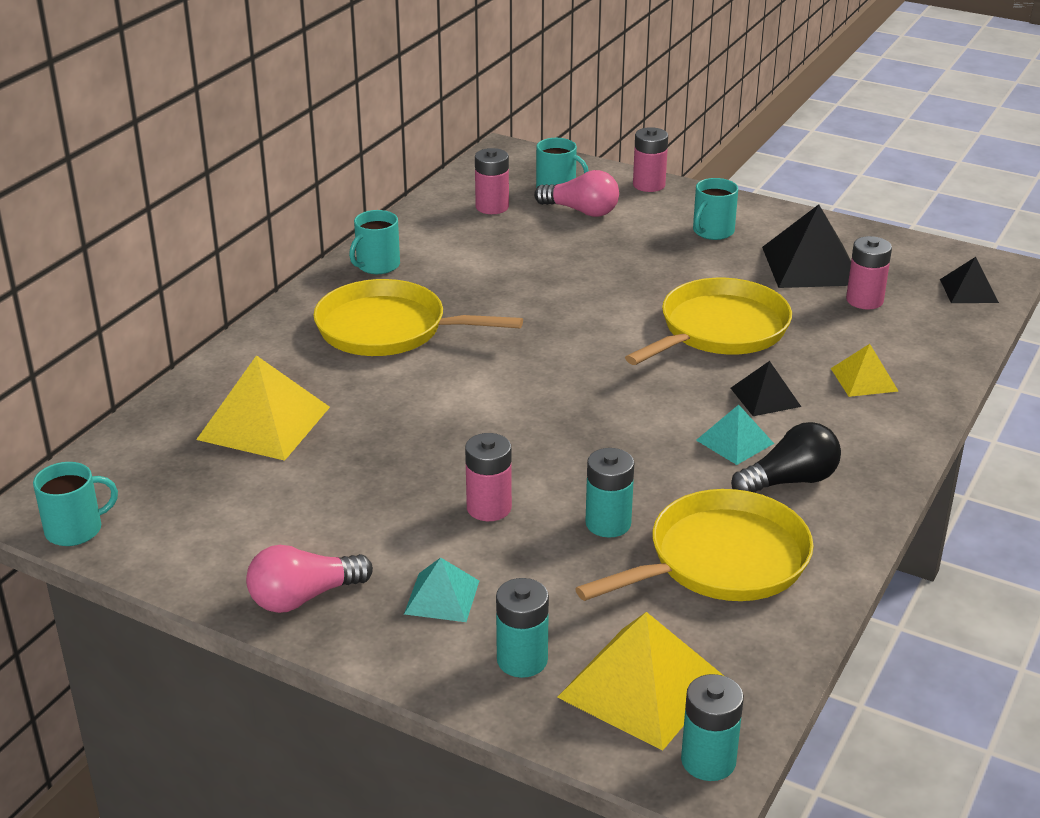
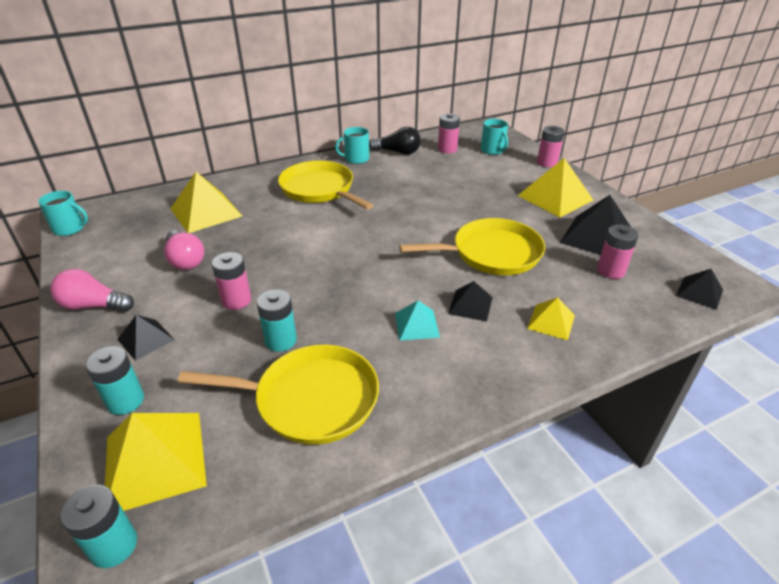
camera: 35 degrees right, 5 degrees up
(442, 597) = (146, 339): turquoise pyramid -> black pyramid
(581, 211) = (491, 165): pink light bulb -> pink light bulb (185, 260)
(712, 231) = (555, 197): turquoise mug -> yellow pyramid
(790, 481) = (419, 367): black light bulb -> black light bulb (398, 152)

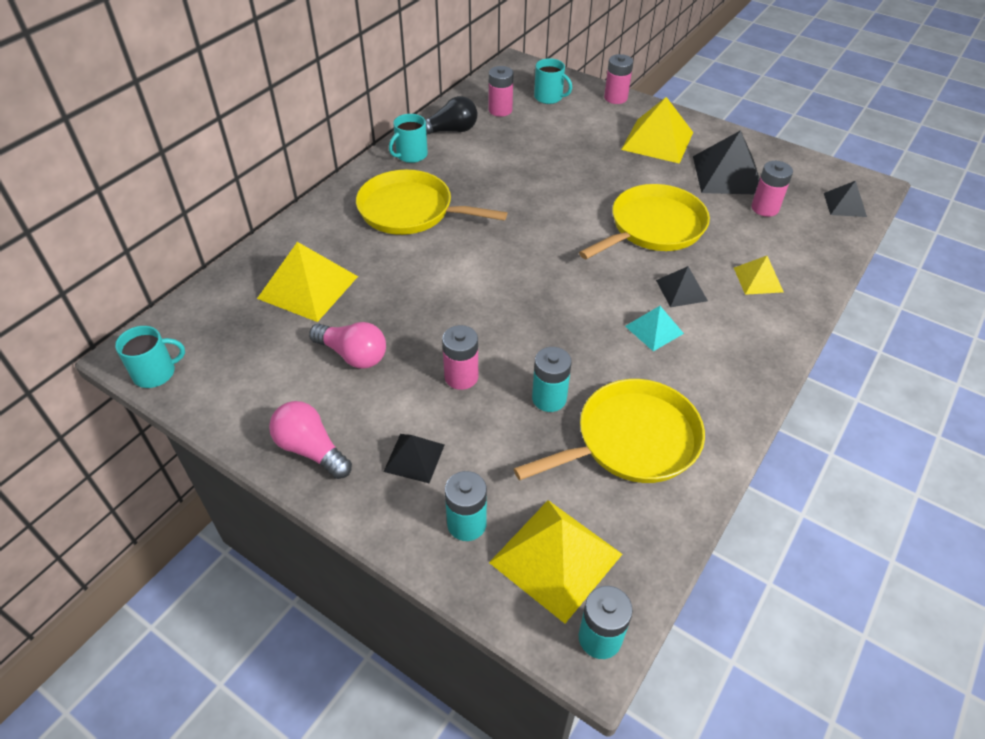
camera: 30 degrees left, 10 degrees up
(93, 306) = (311, 449): pink light bulb -> pink light bulb turned 60 degrees clockwise

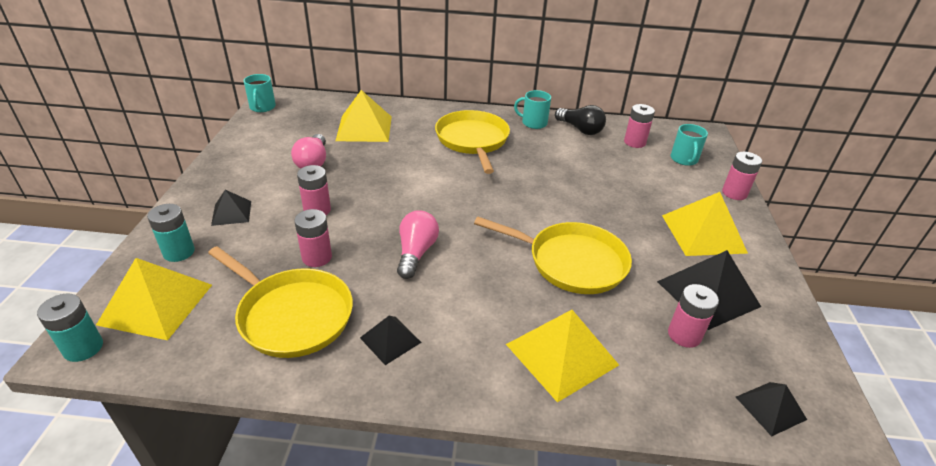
camera: 60 degrees right, 10 degrees down
(155, 373) = (262, 107): turquoise mug -> turquoise mug turned 45 degrees clockwise
(311, 449) = (224, 173): pink light bulb -> pink light bulb (416, 253)
(549, 398) = (317, 257): turquoise battery -> pink battery
(654, 329) = (433, 296): turquoise pyramid -> none
(681, 290) = (499, 301): black pyramid -> black pyramid (390, 339)
(758, 279) = (561, 354): yellow pyramid -> yellow pyramid, size x1.81

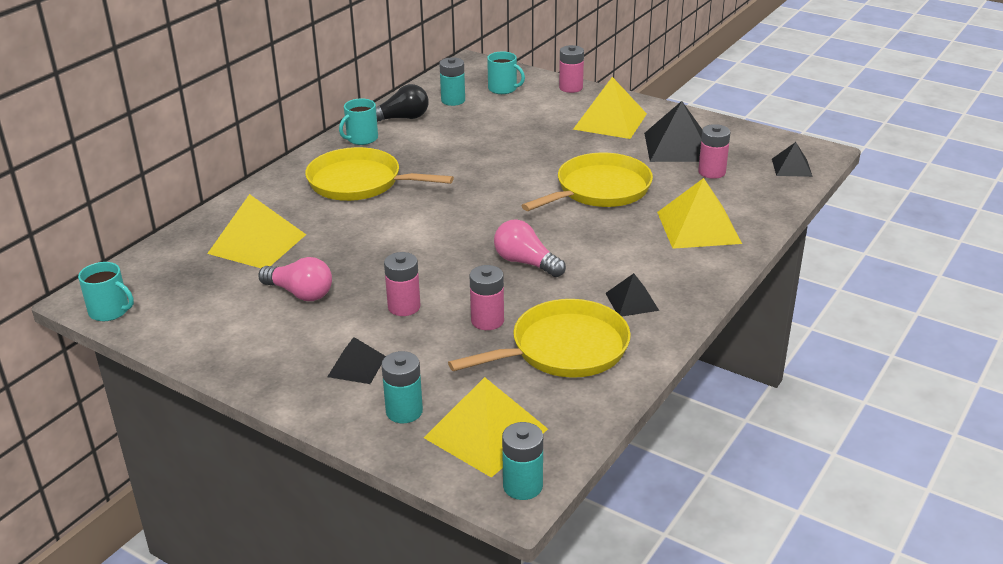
camera: 60 degrees left, 5 degrees down
(634, 142) = (453, 100): pink battery -> turquoise battery

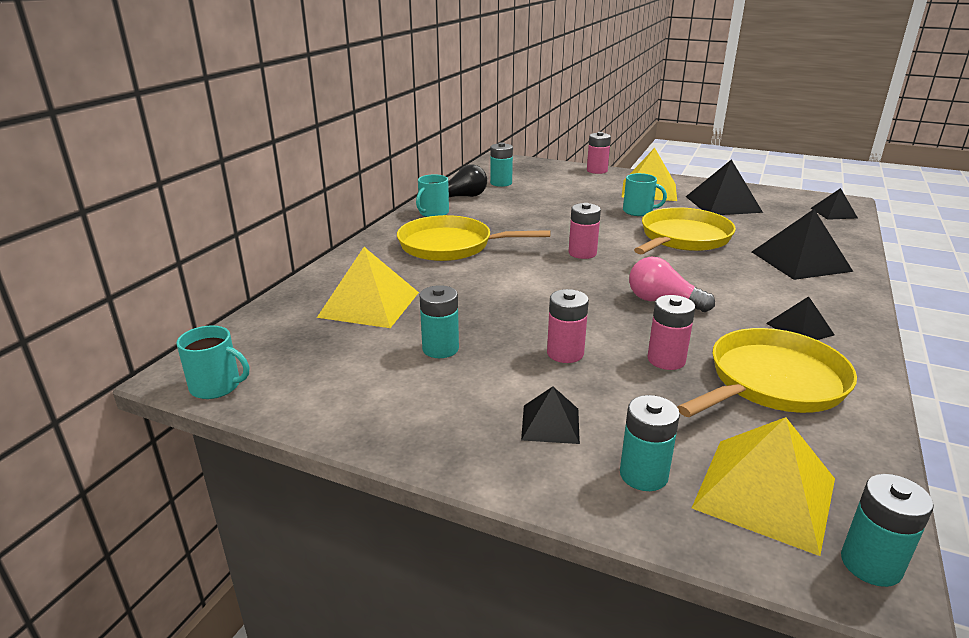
camera: 10 degrees left, 5 degrees down
(300, 293) = (440, 349): pink light bulb -> turquoise battery
(503, 89) = (539, 174): turquoise mug -> turquoise mug (638, 211)
(698, 227) = (800, 261): yellow pyramid -> black pyramid
(712, 172) = (770, 220): pink battery -> pink battery (582, 253)

